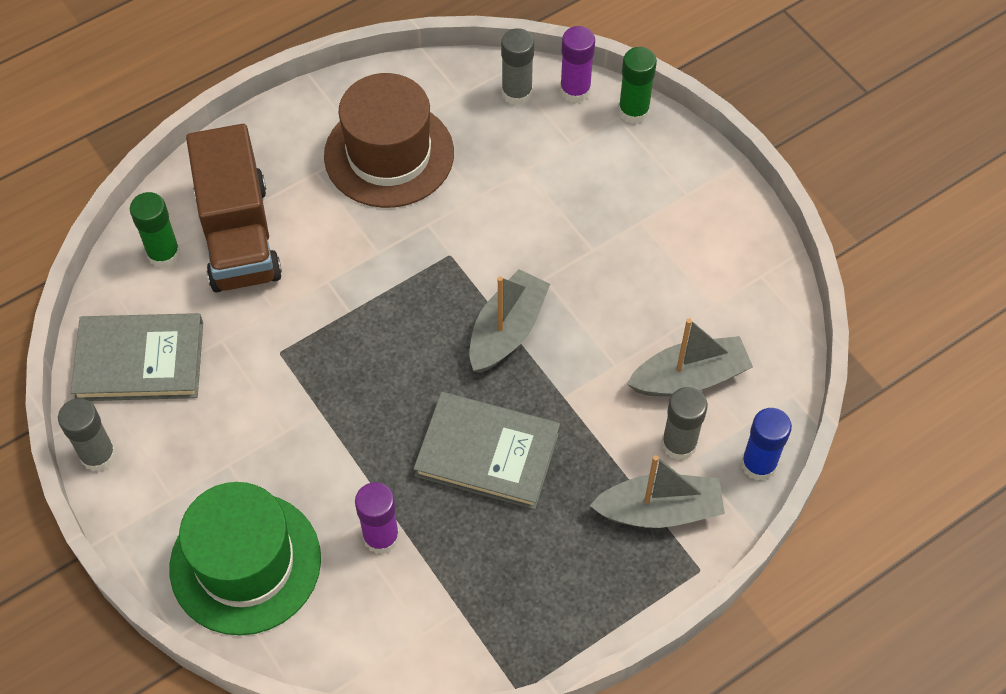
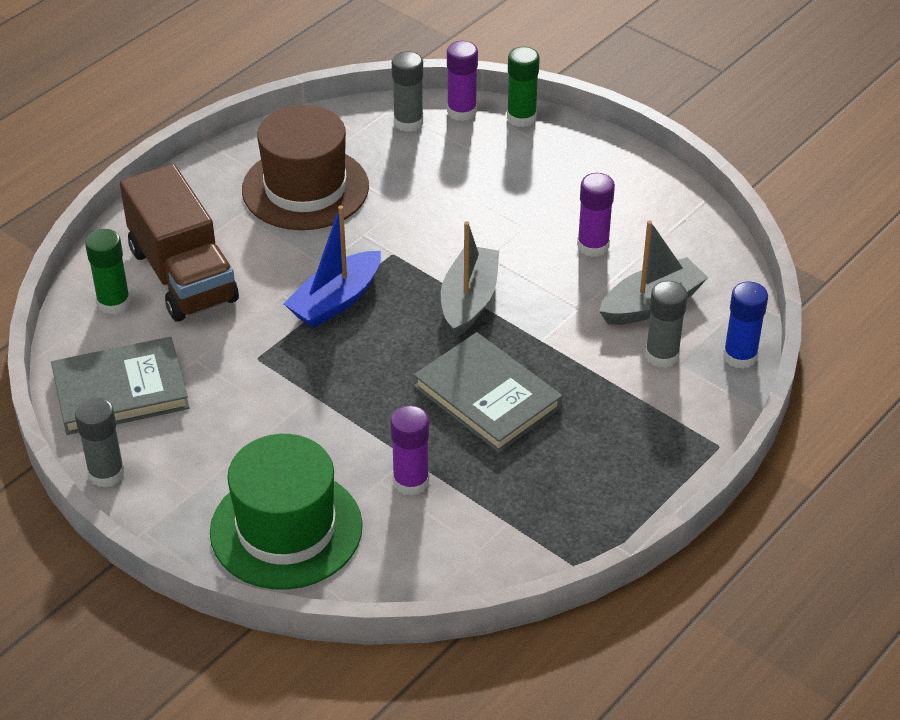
camera: 15 degrees left, 15 degrees down
(376, 300) = (336, 301): none -> blue boat
(487, 453) = (487, 397): grey book -> grey book turned 45 degrees clockwise
(653, 291) = (593, 246): none -> purple glue stick
(659, 510) = (664, 409): grey boat -> none

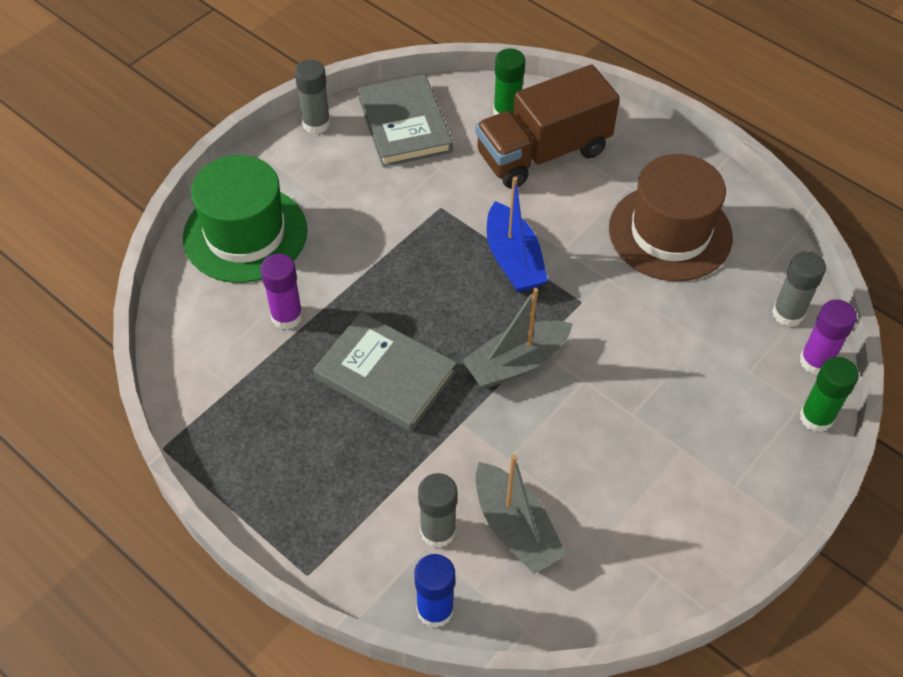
camera: 90 degrees right, 10 degrees up
(336, 301) = (513, 259): blue boat -> blue boat turned 150 degrees counterclockwise
(469, 301) = (516, 363): grey boat -> grey boat turned 135 degrees clockwise
(487, 397) = (385, 375): grey book -> grey book turned 75 degrees clockwise
(593, 246) = (605, 477): purple glue stick -> none

